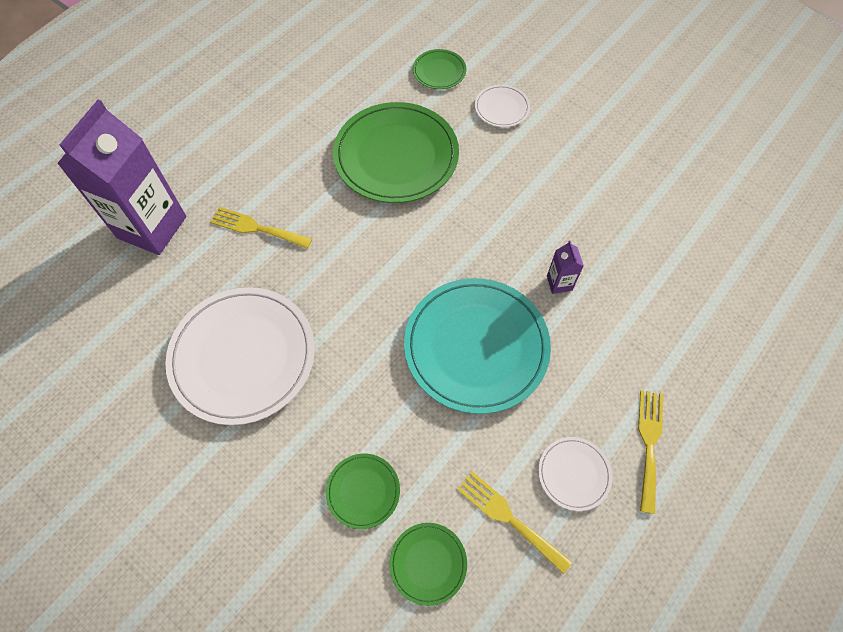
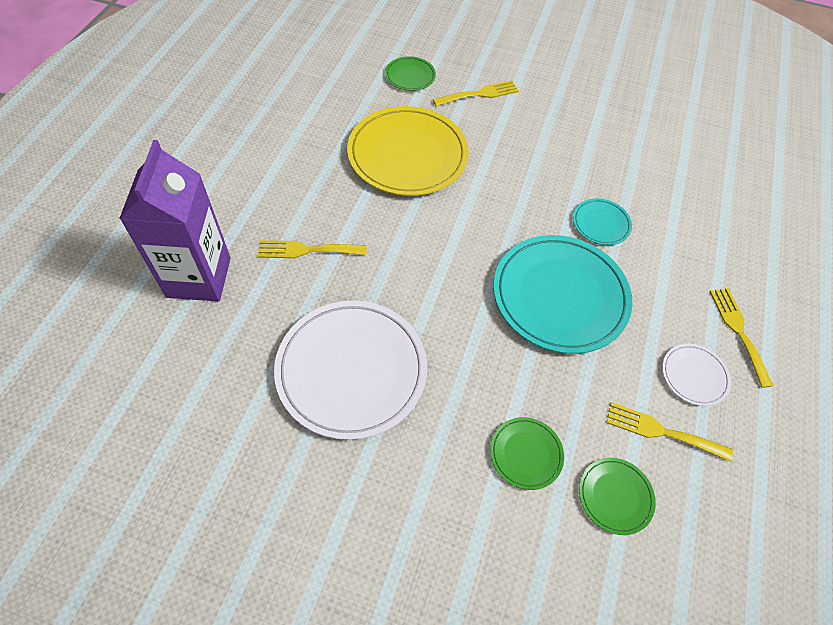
camera: 25 degrees left, 5 degrees down
(396, 156) = (407, 155): green plate -> yellow plate
(502, 108) = (480, 94): white plate -> yellow fork
(559, 283) = (601, 223): purple carton -> turquoise plate

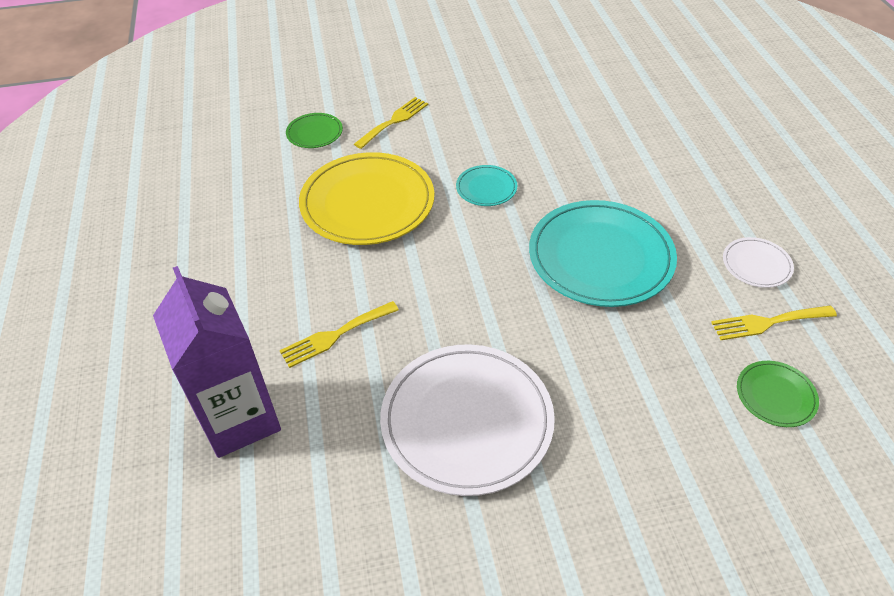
camera: 25 degrees left, 10 degrees down
(526, 454) = (678, 404): green plate -> none
(601, 223) = (586, 181): turquoise plate -> turquoise plate (486, 188)
(738, 331) = (760, 212): yellow fork -> none

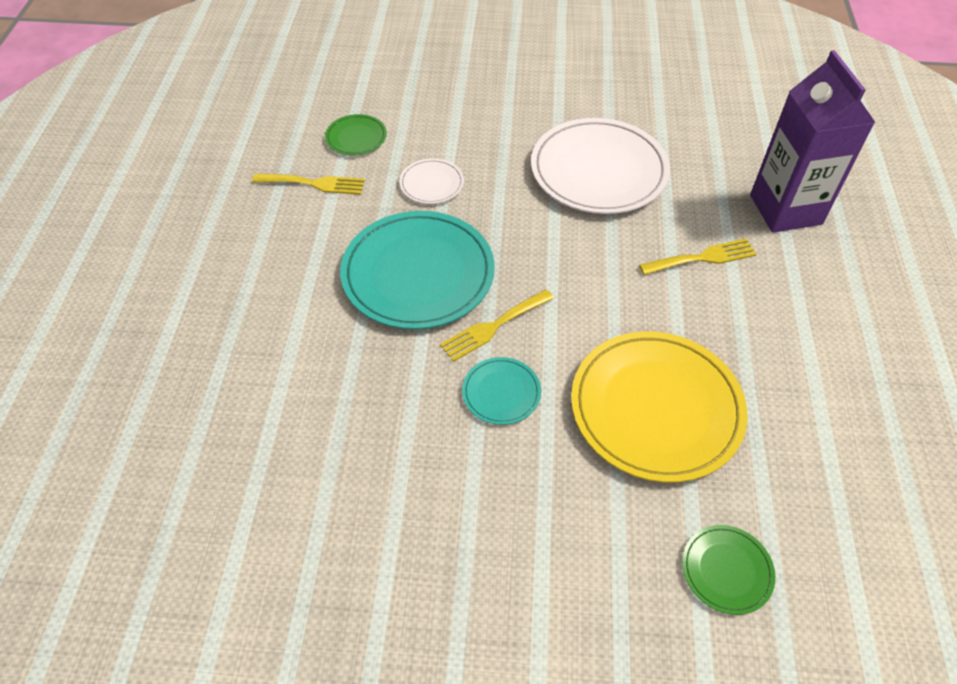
camera: 165 degrees left, 5 degrees up
(394, 121) = (596, 562): yellow fork -> yellow fork (493, 327)
(756, 265) = (277, 231): white plate -> white plate (431, 184)

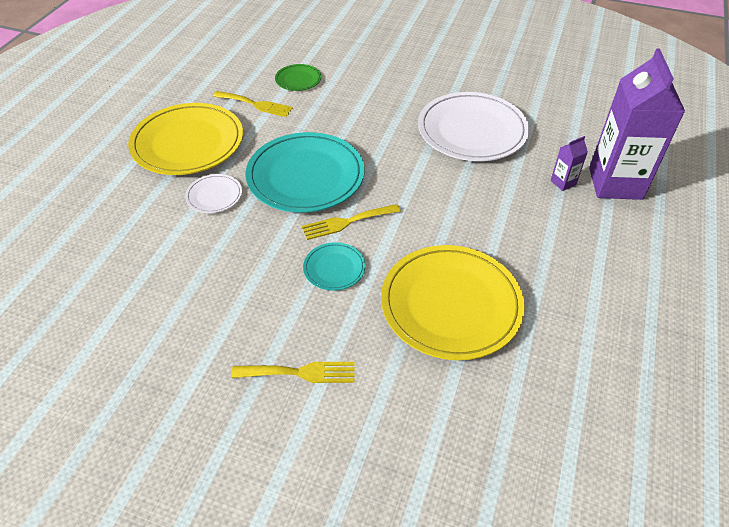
camera: 15 degrees right, 5 degrees down
(245, 257) = (188, 143): none -> yellow plate
(431, 184) = (340, 118): white plate -> white plate (214, 196)
(703, 258) = (532, 205): yellow fork -> yellow fork (300, 372)
(726, 570) = (462, 434): green plate -> none
(727, 220) = (563, 182): none -> purple carton

